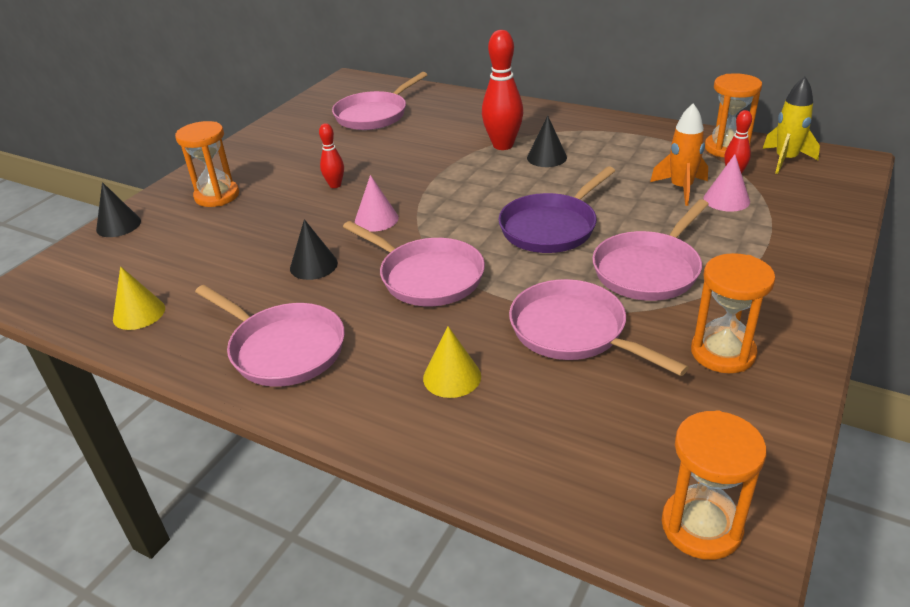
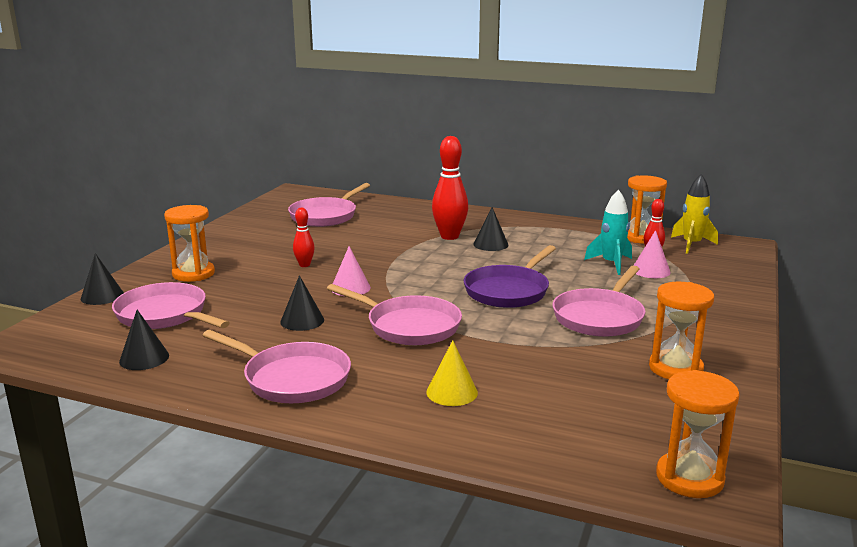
camera: 10 degrees left, 15 degrees down
(139, 313) = (144, 358): yellow cone -> black cone
(573, 331) = (548, 359): pink pan -> pink pan (165, 315)
(681, 189) = (611, 264): orange rocket -> turquoise rocket

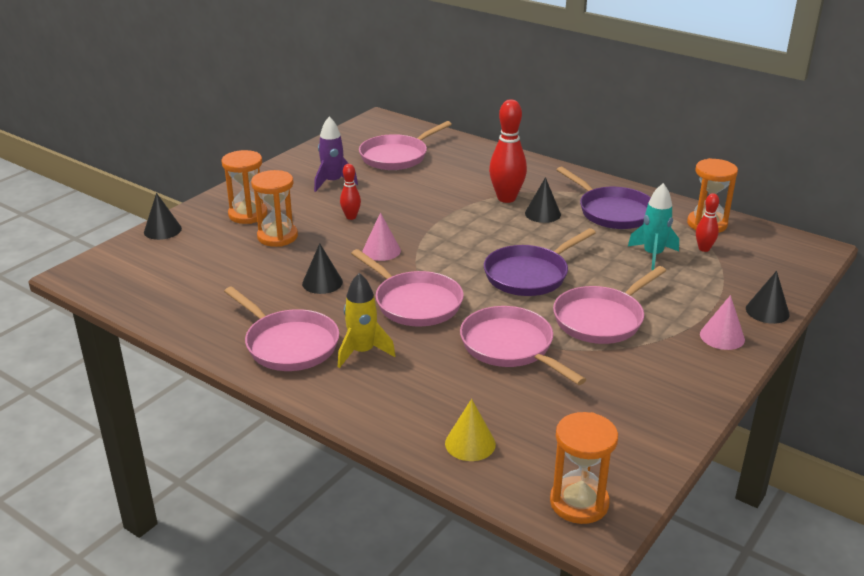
camera: 15 degrees right, 10 degrees up
(144, 358) = (176, 303): black cone -> black cone (767, 311)
(165, 315) = (208, 259): pink pan -> pink pan (510, 347)
(271, 240) = (333, 182): none -> purple rocket
(452, 392) = (418, 381): yellow cone -> yellow cone (470, 443)
(553, 237) = (612, 212): none -> purple pan
(651, 270) = (689, 269): pink cone -> pink cone (722, 336)
(675, 368) = (639, 389): orange hourglass -> orange hourglass (277, 237)
(691, 245) = (756, 241): yellow rocket -> yellow rocket (362, 352)

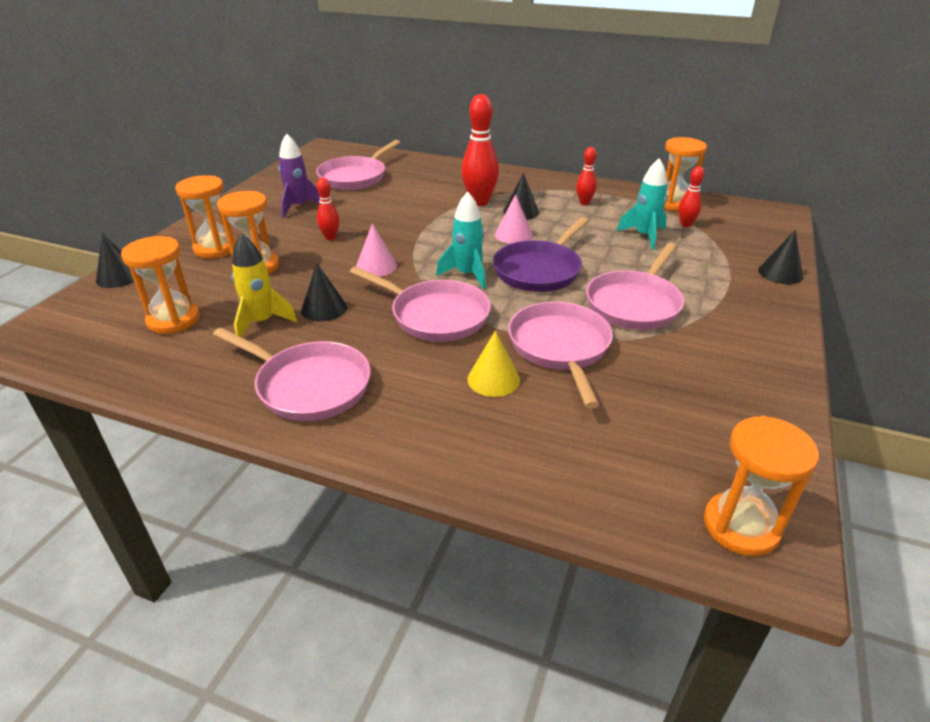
camera: 15 degrees left, 5 degrees up
(198, 274) = (173, 320): none -> orange hourglass
(362, 352) = (400, 380): yellow rocket -> yellow rocket (261, 322)
(460, 270) = (467, 275): none -> turquoise rocket
(470, 443) = (576, 473): yellow cone -> yellow cone (493, 379)
(510, 347) = (560, 348): pink pan -> pink pan turned 45 degrees clockwise
(612, 212) = (584, 202): purple pan -> red bowling pin
(722, 336) = (758, 303): pink cone -> pink cone (513, 235)

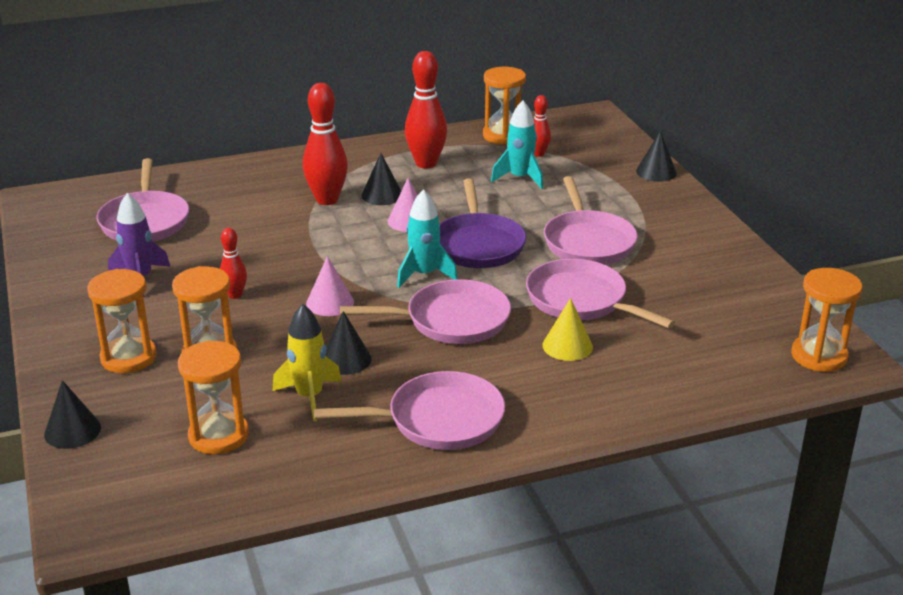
camera: 40 degrees left, 5 degrees down
(584, 202) = (426, 163): red bowling pin -> red bowling pin, size x1.85

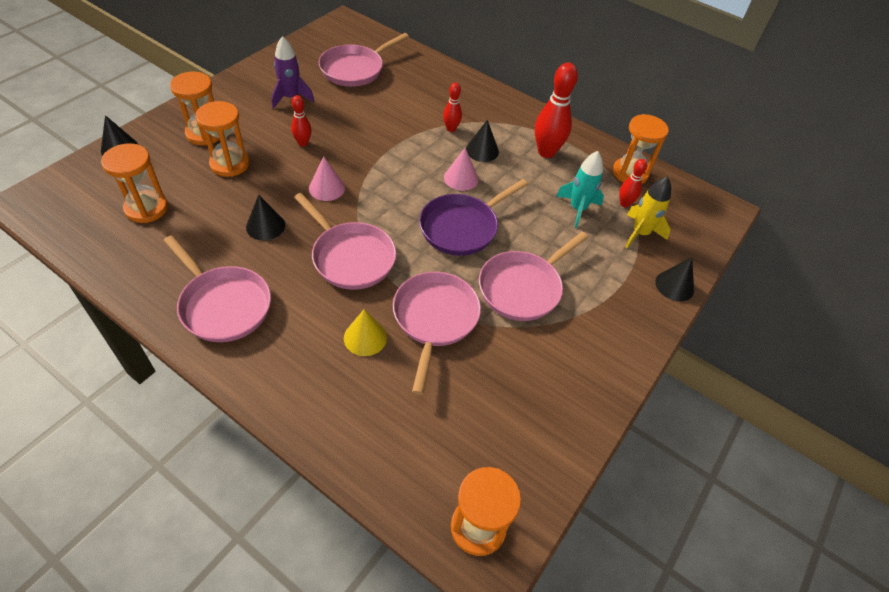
camera: 50 degrees right, 20 degrees up
(309, 397) = (212, 229): yellow rocket -> yellow rocket (640, 233)
(327, 200) = (451, 129): red bowling pin -> red bowling pin, size x0.54
(424, 275) = (398, 217): turquoise rocket -> none

